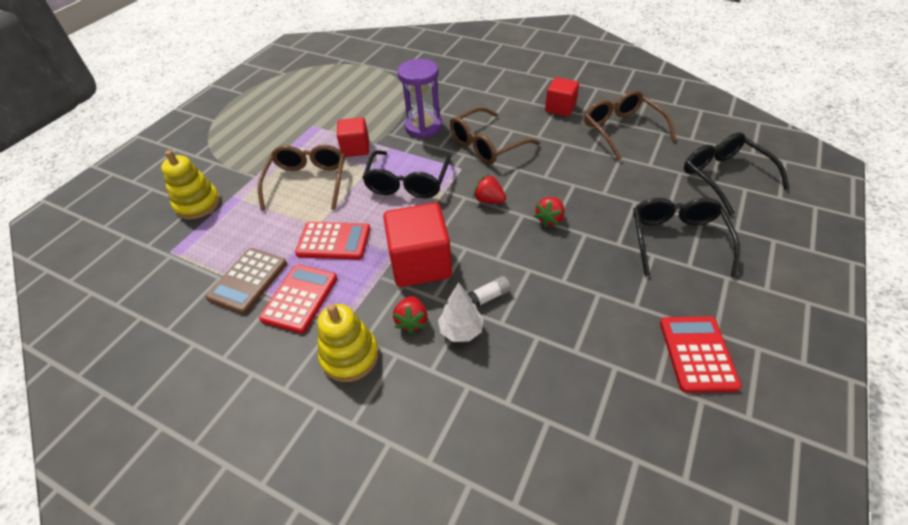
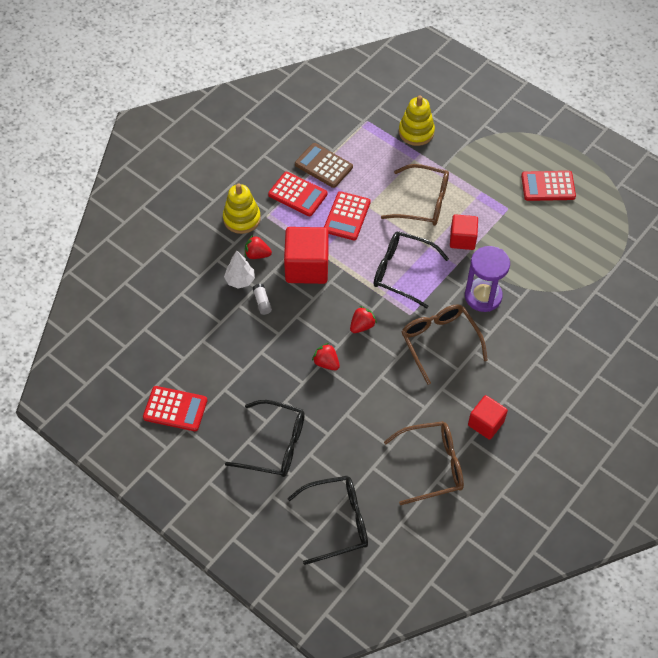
camera: 100 degrees right, 10 degrees up
(283, 107) = (548, 186): none -> red calculator

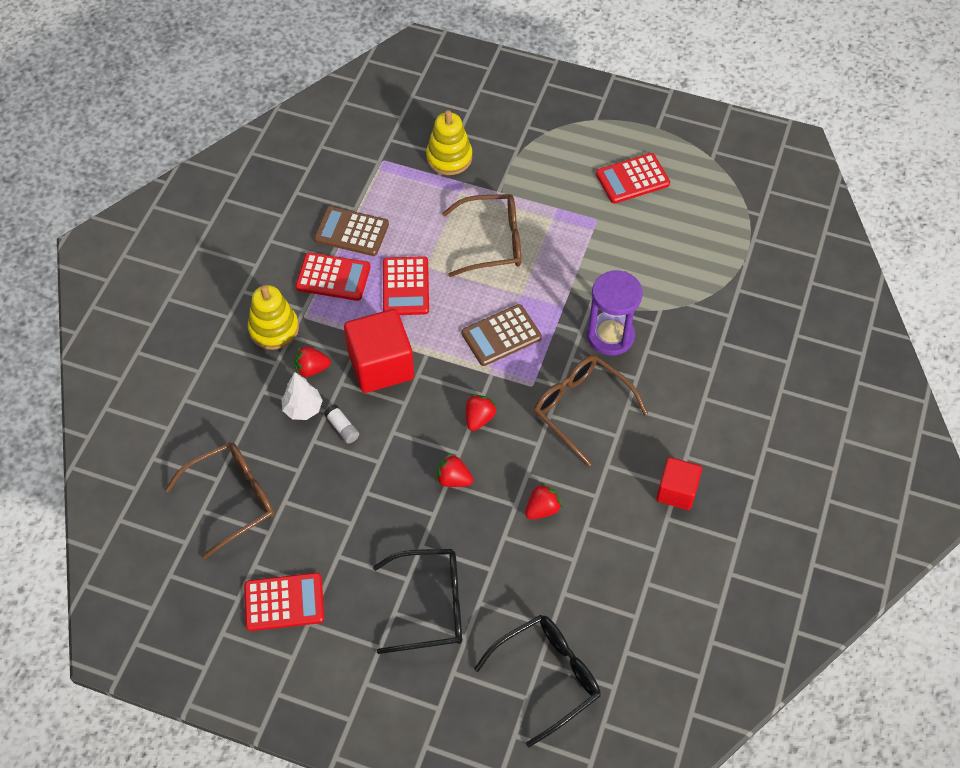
camera: 20 degrees left, 0 degrees up
(381, 404) = (542, 509): none -> red strawberry
(402, 272) = (501, 335): black glasses -> brown calculator
(432, 465) = (634, 565): brown glasses -> brown glasses (232, 499)
(462, 239) = (557, 273): red cube -> none

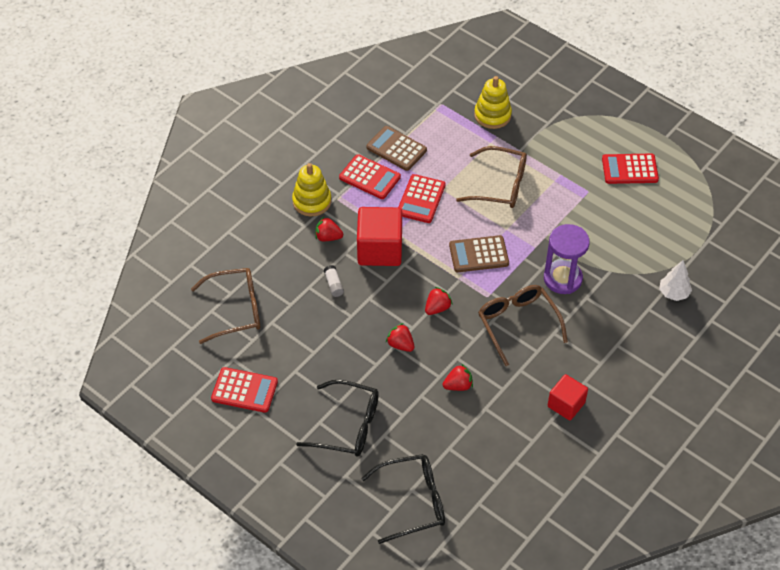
camera: 20 degrees right, 5 degrees down
(303, 409) = (310, 263): white tree -> white tree (673, 293)

